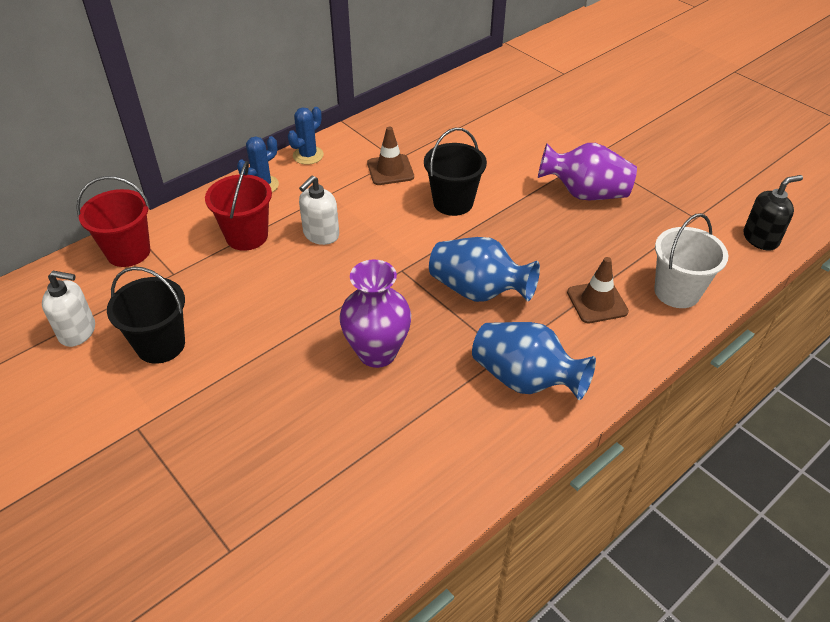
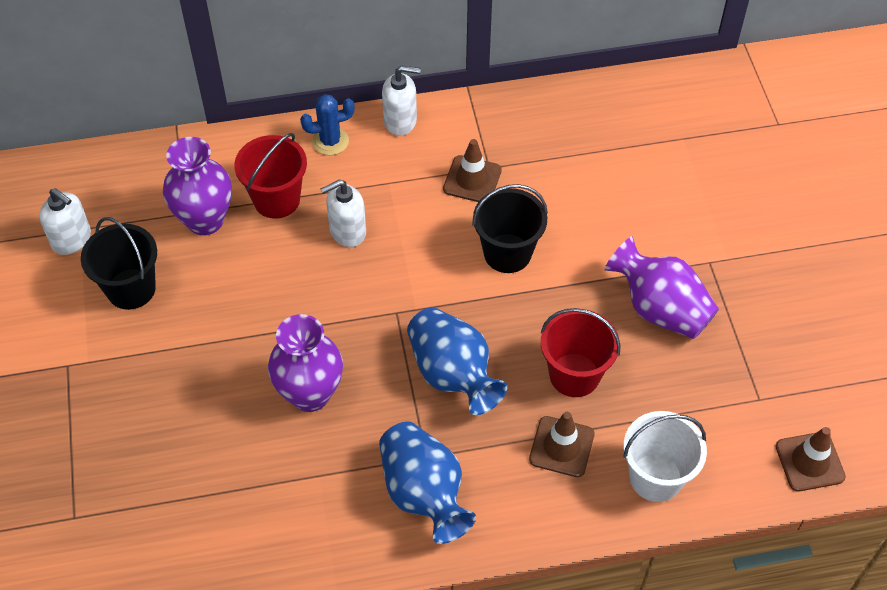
camera: 30 degrees right, 10 degrees up
(128, 252) = (160, 168): red bucket -> red bucket (574, 375)
(194, 272) = (205, 220): none -> purple vase
(308, 155) = (400, 121): blue cactus -> white soap dispenser
(760, 239) = (809, 462): black soap dispenser -> brown traffic cone

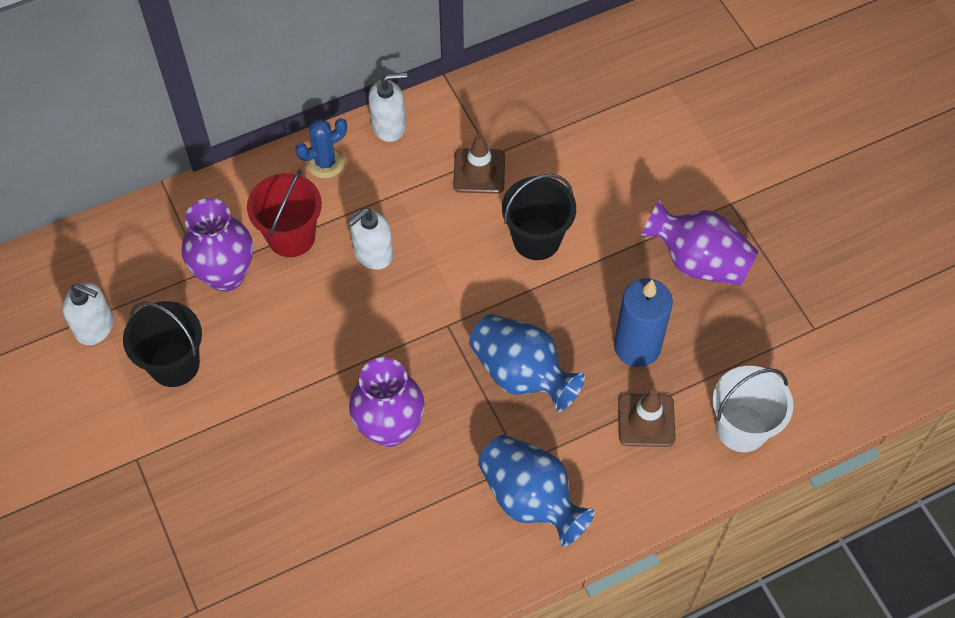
camera: 15 degrees left, 5 degrees up
(574, 375) = (637, 347): red bucket -> blue candle
(809, 462) = (876, 378): brown traffic cone -> none

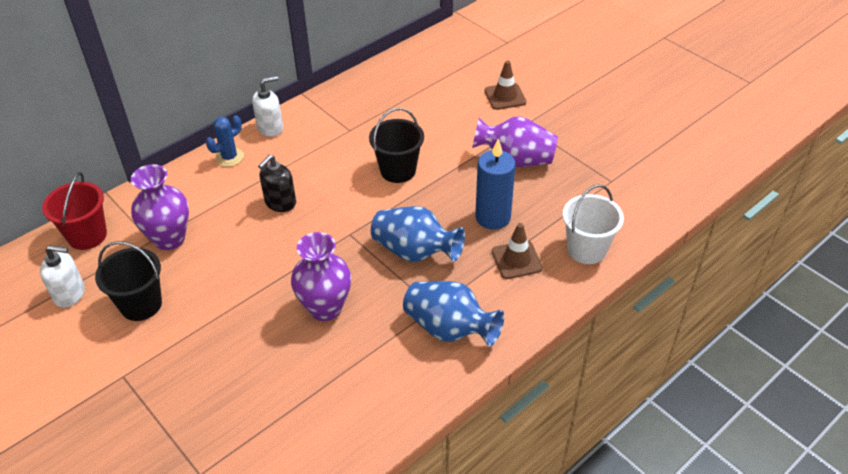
camera: 15 degrees left, 15 degrees down
(291, 236) = (215, 205): red bucket -> red bucket (87, 236)
(373, 253) = (280, 203): white soap dispenser -> black soap dispenser
(479, 171) = (343, 141): brown traffic cone -> brown traffic cone (505, 96)

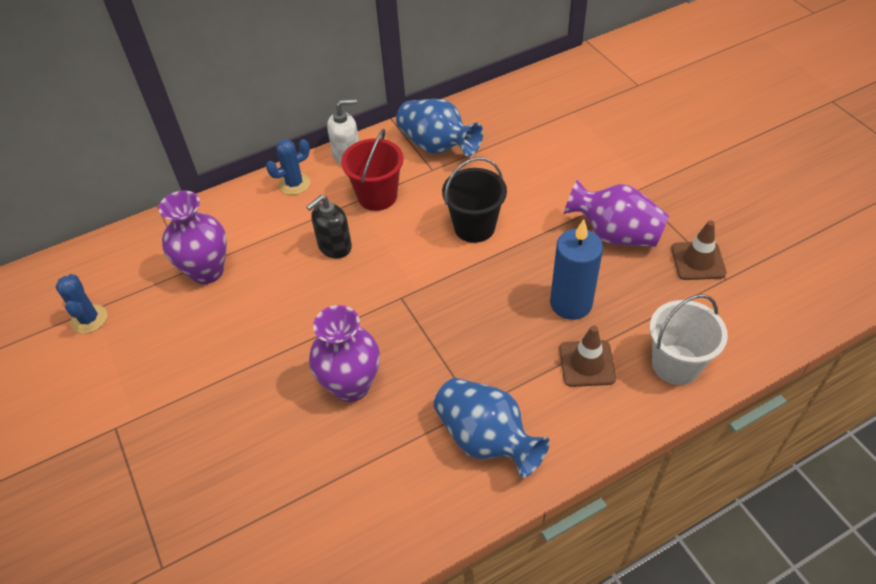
camera: 15 degrees right, 5 degrees up
(70, 294) = (89, 319): white soap dispenser -> blue cactus
(87, 236) = (125, 253): red bucket -> red bucket (377, 196)
(141, 304) = (157, 345): black bucket -> none
(415, 252) = (469, 332): blue vase -> blue vase (437, 146)
(505, 96) = (620, 152): brown traffic cone -> brown traffic cone (698, 261)

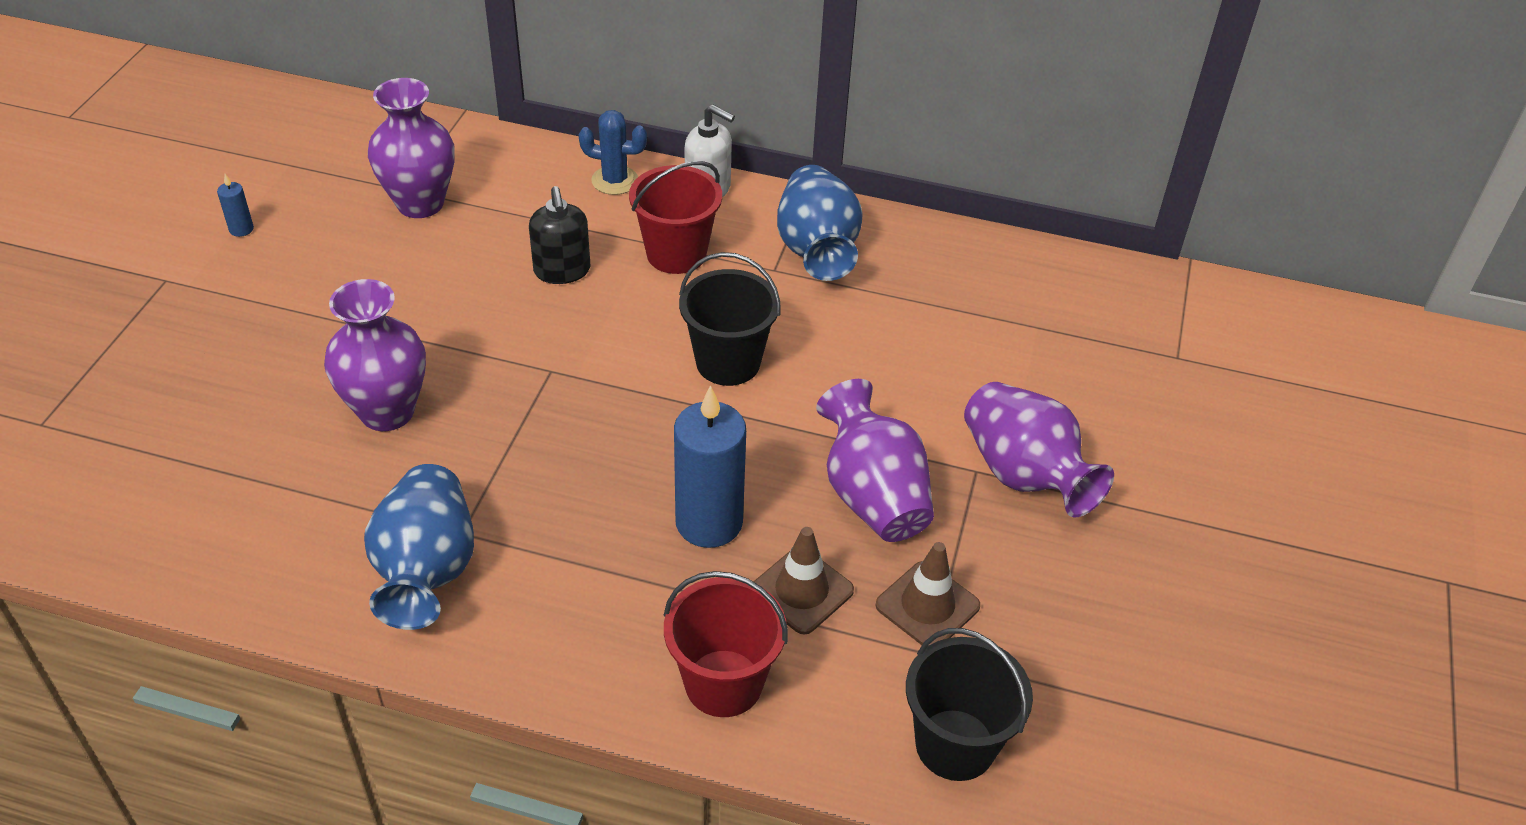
camera: 40 degrees right, 5 degrees down
(89, 319) = (273, 170): blue cactus -> none
(120, 364) = (241, 229): none -> blue candle
(334, 246) = (562, 271): black soap dispenser -> black soap dispenser turned 105 degrees counterclockwise
(587, 363) = (631, 594): brown traffic cone -> brown traffic cone (801, 590)
(654, 177) = (1024, 475): none -> purple vase
(676, 364) = (723, 683): white bucket -> red bucket
(784, 306) = (955, 745): none -> black bucket

